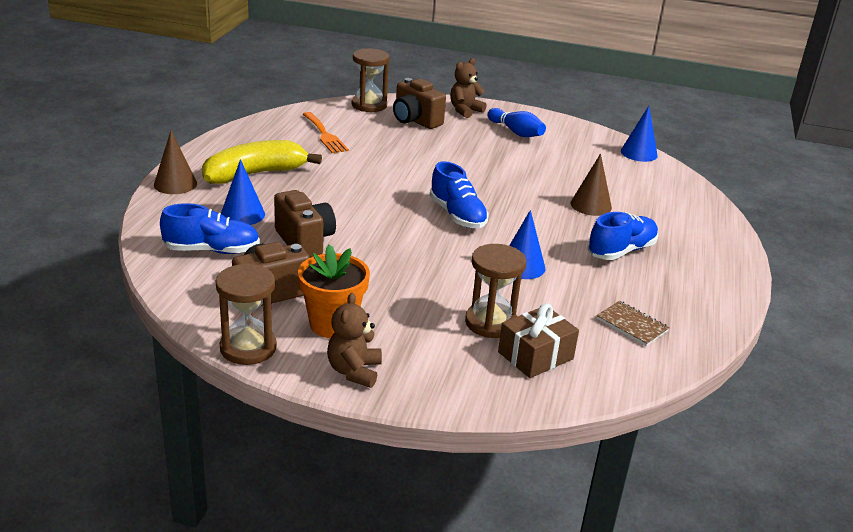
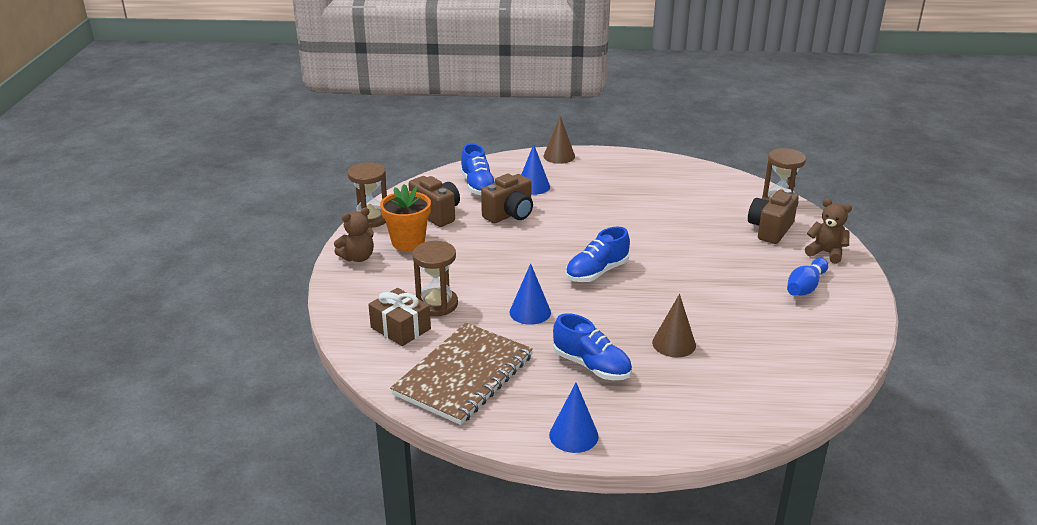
camera: 80 degrees right, 0 degrees up
(255, 174) = (598, 179): yellow banana -> none
(325, 135) = (694, 194): orange fork -> none
(354, 371) = (358, 257): brown teddy bear -> brown teddy bear turned 150 degrees clockwise
(632, 325) = (464, 375): brown notebook -> brown notebook, size x2.32
(639, 153) = (836, 373): blue cone -> blue cone (573, 435)

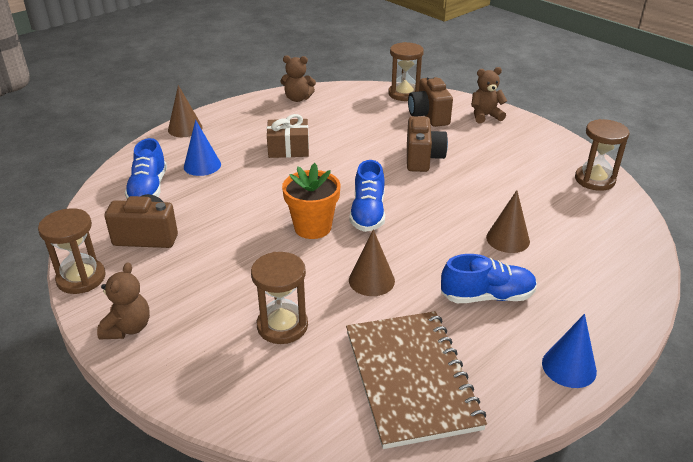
camera: 45 degrees left, 5 degrees up
(400, 328) = (285, 373): brown gift -> brown gift (288, 149)
(408, 242) = (159, 280): orange flower pot -> orange flower pot (312, 227)
(478, 186) = (148, 189): blue shoe -> blue shoe turned 60 degrees clockwise
(510, 215) = (220, 201): brown camera -> brown camera (423, 159)
(530, 312) = (371, 280): blue cone -> brown cone
(678, 169) = (298, 98): none -> brown teddy bear
(805, 287) = (512, 147): blue bowling pin -> none
(837, 348) = (594, 180): none -> brown hourglass

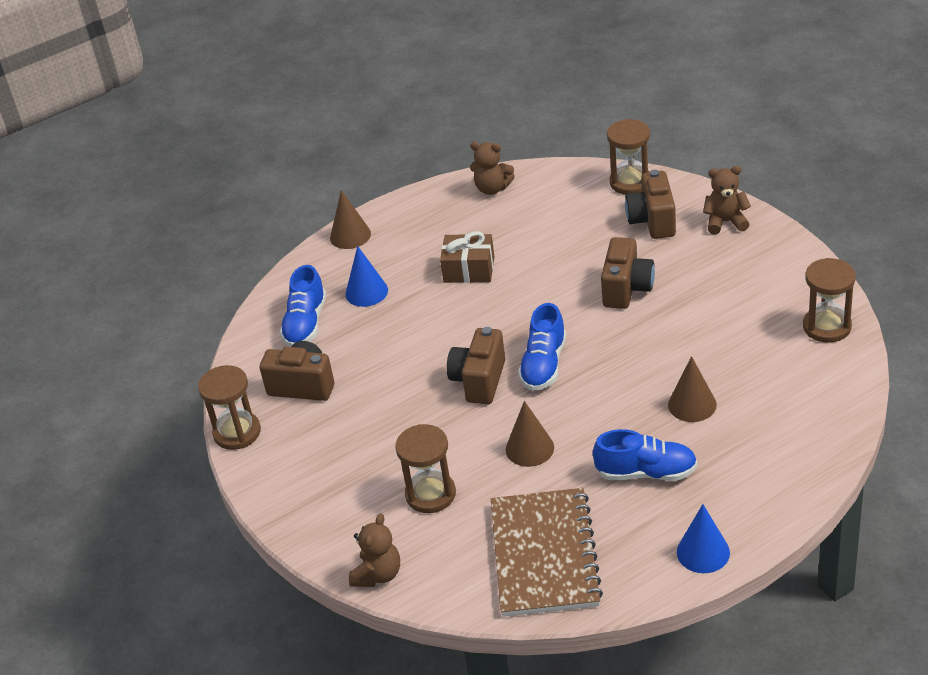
camera: 15 degrees right, 5 degrees up
(128, 328) = (282, 489): brown teddy bear -> brown teddy bear (378, 574)
(312, 227) = (479, 381): orange flower pot -> brown camera

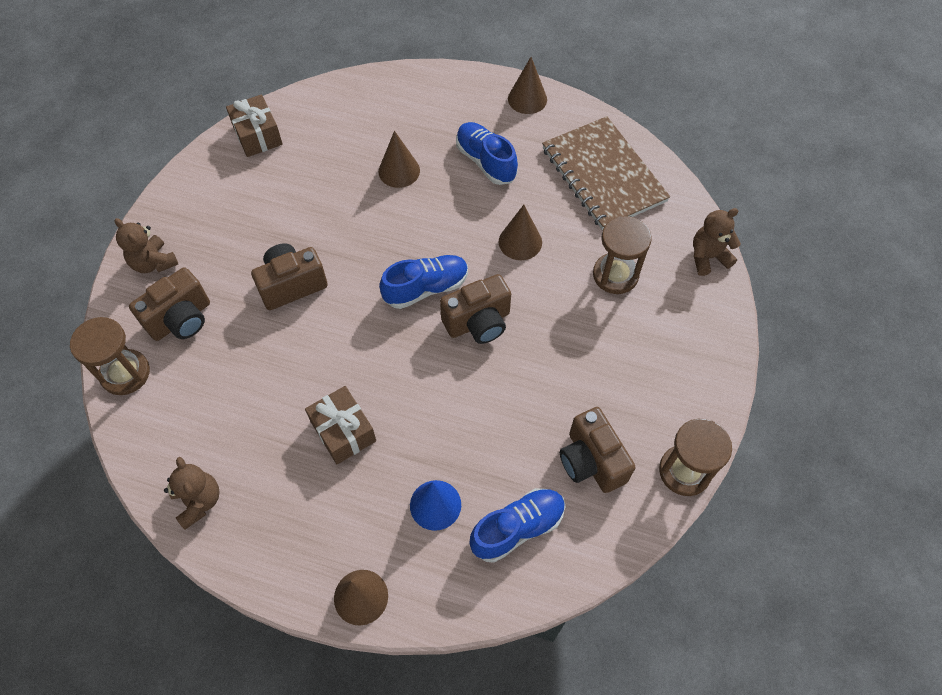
camera: 135 degrees left, 20 degrees up
(544, 555) = (603, 175): brown notebook -> brown notebook turned 75 degrees counterclockwise
(703, 552) = (527, 99): blue cone -> brown cone
(827, 326) = (257, 135): brown hourglass -> brown gift

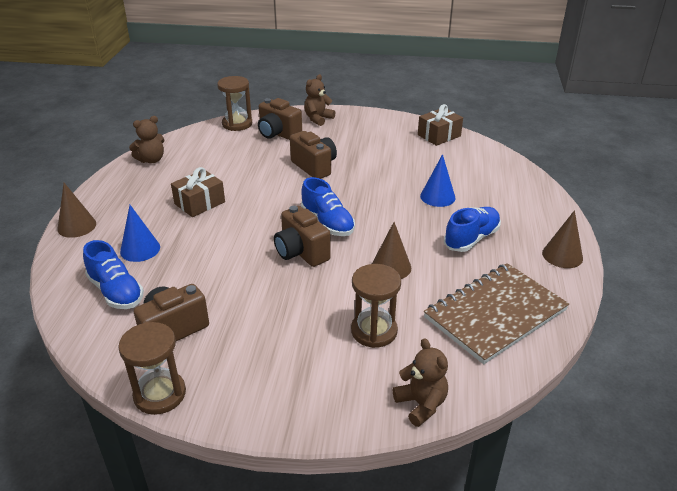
camera: 80 degrees right, 25 degrees down
(399, 171) = (437, 197): brown cone -> blue cone

